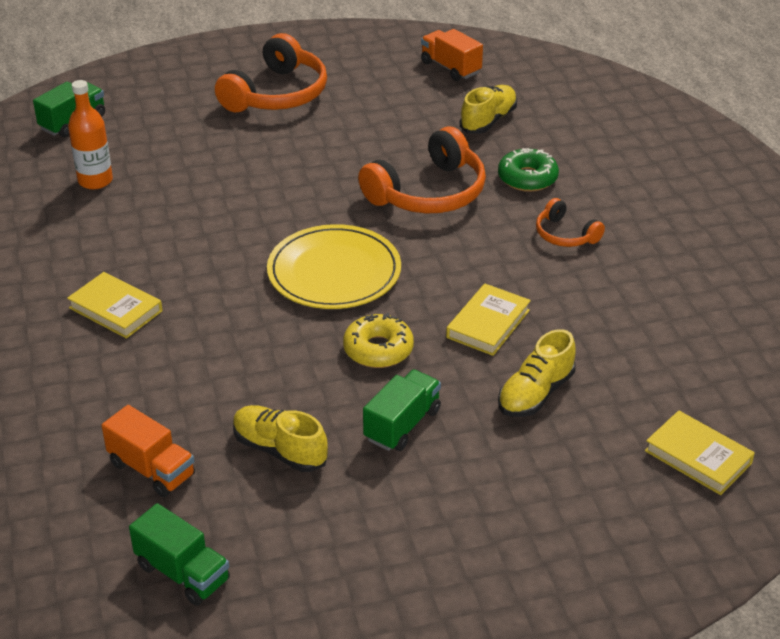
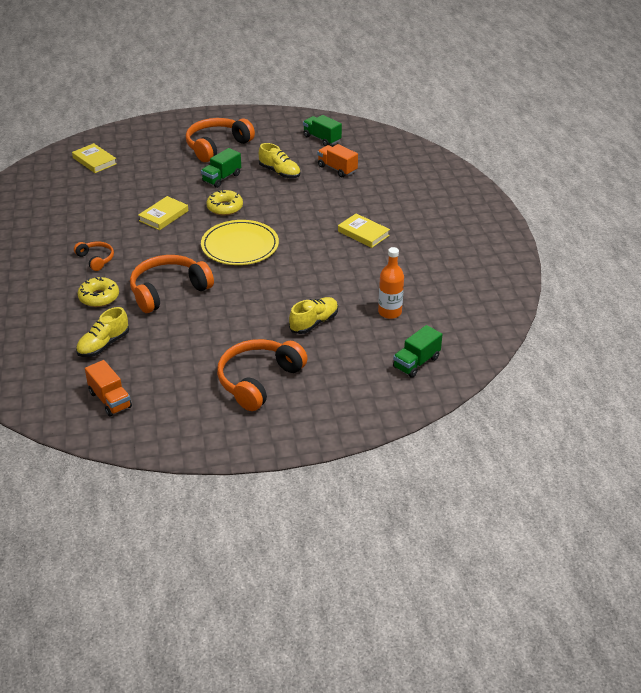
camera: 175 degrees left, 0 degrees up
(438, 526) = (216, 146): none -> orange headphones
(527, 178) = (99, 297): green donut -> yellow donut
(535, 394) = (154, 186): yellow shoe -> yellow shoe (314, 323)

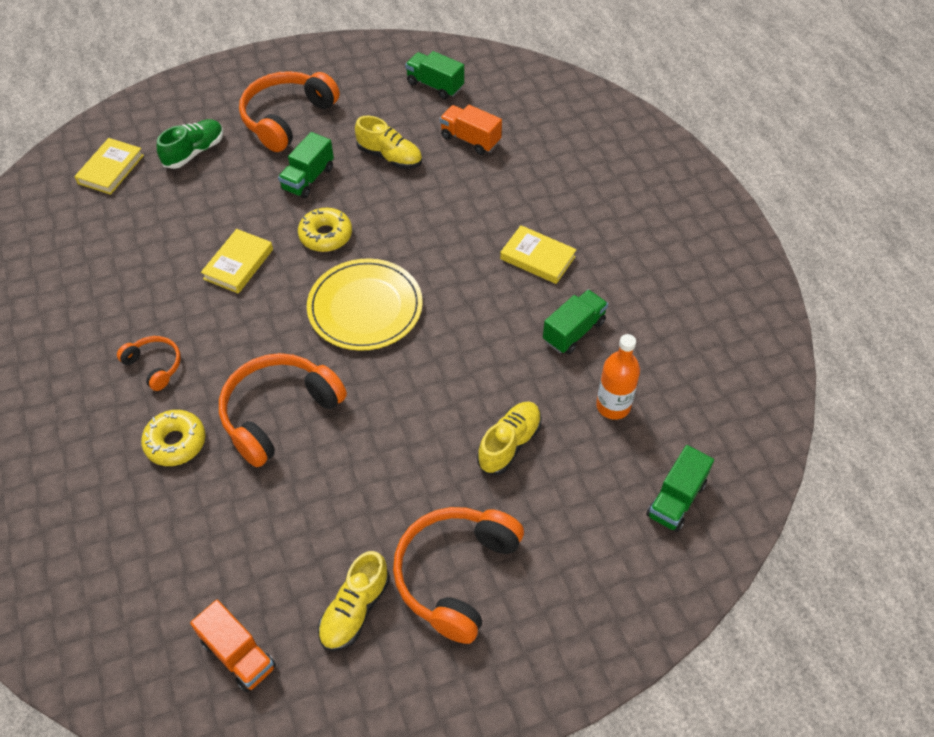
camera: 10 degrees left, 15 degrees up
(94, 161) = (111, 169): yellow book -> yellow book turned 75 degrees clockwise
(103, 345) = (203, 540): yellow shoe -> yellow shoe (355, 610)
(151, 157) = (194, 152): none -> green shoe
(375, 273) = (574, 331): none -> green truck

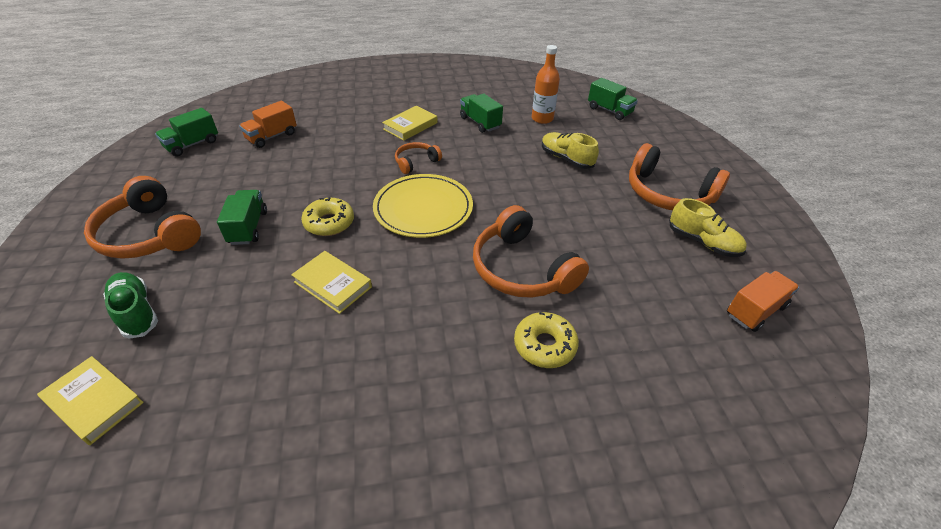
camera: 80 degrees left, 10 degrees down
(154, 365) = (443, 360): orange headphones -> orange headphones (416, 162)
(308, 179) = (248, 227): green truck -> green truck turned 135 degrees counterclockwise
(390, 157) = (258, 177): yellow shoe -> none

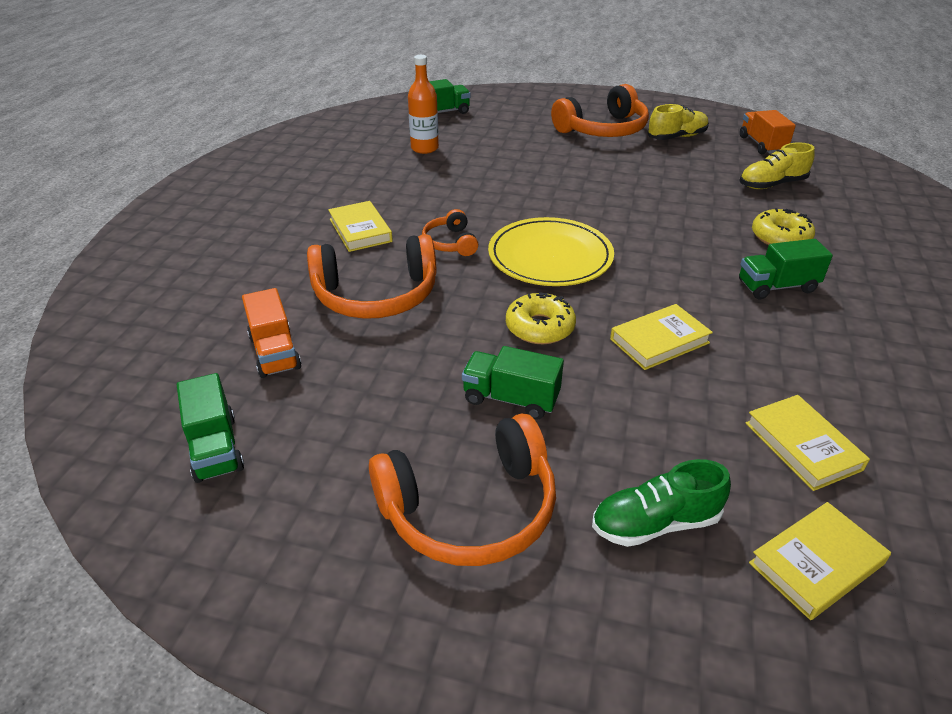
camera: 65 degrees left, 5 degrees down
(218, 386) = (802, 446): none -> yellow book
(480, 122) = (398, 184): green truck -> green truck (777, 286)
(521, 269) = (678, 223): orange headphones -> orange headphones (376, 295)
(566, 159) = (514, 157): yellow shoe -> yellow shoe (771, 184)

